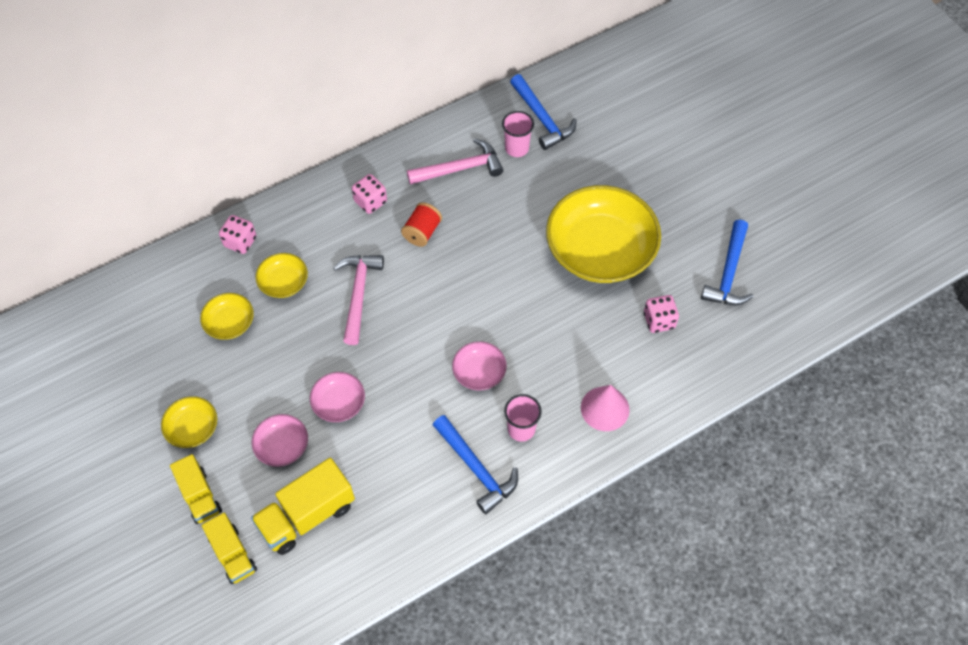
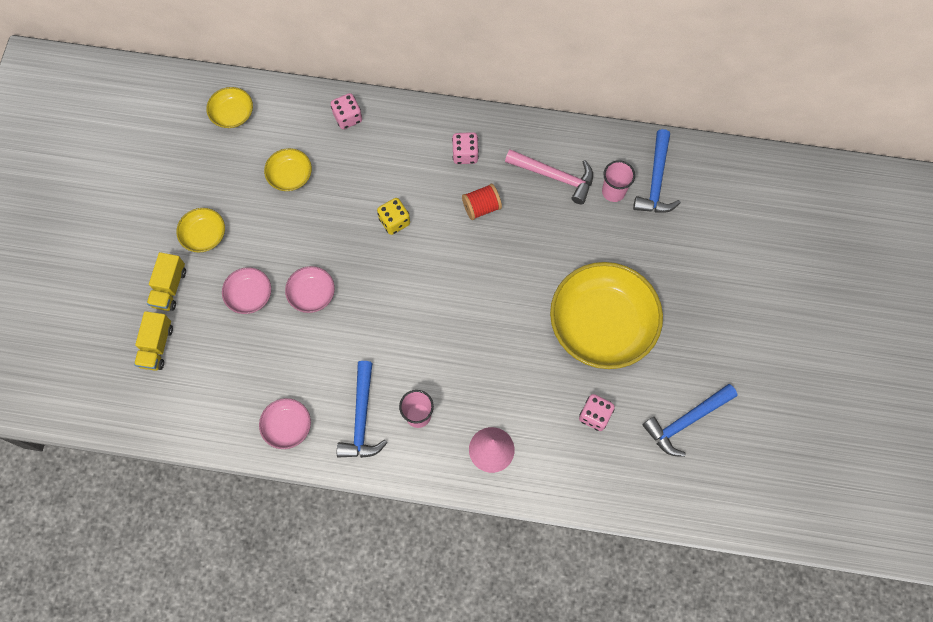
camera: 40 degrees right, 10 degrees up
(284, 282) = (351, 172): yellow bowl -> yellow bowl (232, 114)
(307, 515) = (224, 358): yellow truck -> none
(358, 294) = (394, 221): pink hammer -> yellow dice
(479, 372) = (426, 348): pink bowl -> pink bowl (287, 426)

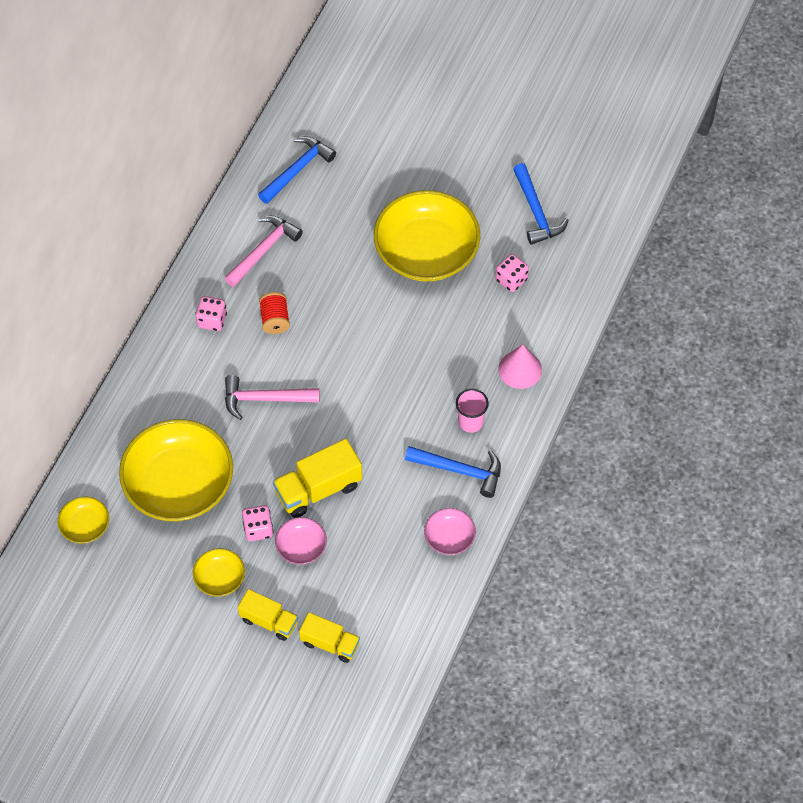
camera: 75 degrees left, 10 degrees down
(290, 175) = (179, 484): yellow bowl -> yellow bowl, size x2.21
(312, 294) = (318, 489): pink bowl -> yellow truck
(348, 117) = (131, 416): pink dice -> pink dice (258, 529)
(394, 221) = (264, 399): yellow dice -> pink hammer
(613, 191) = (296, 206): pink cup -> none
(656, 181) = (298, 169): blue hammer -> blue hammer turned 75 degrees counterclockwise

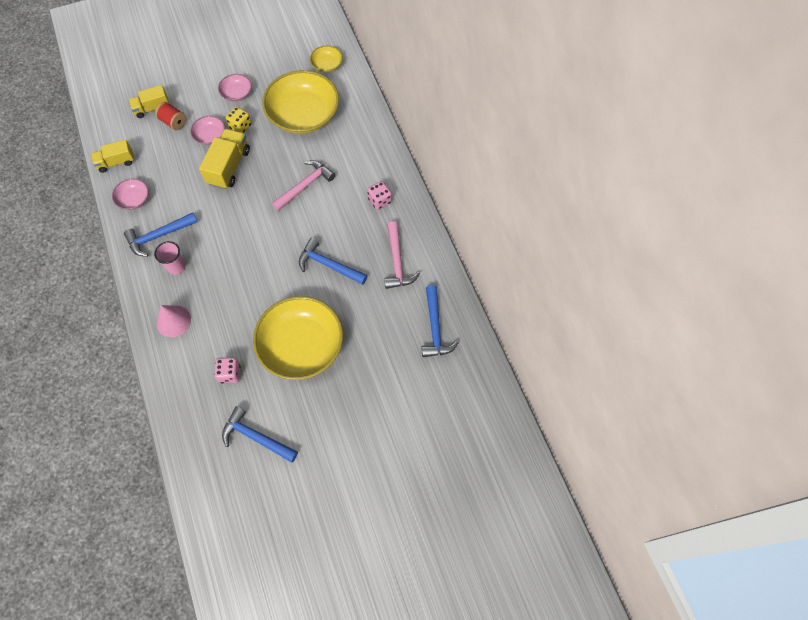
camera: 135 degrees right, 5 degrees up
(220, 578) = (237, 93): yellow bowl -> pink bowl
(258, 529) = (241, 126): pink dice -> yellow dice
(269, 621) = (193, 95): yellow truck -> yellow truck (116, 162)
(275, 320) = (346, 229): red spool -> red spool (173, 122)
(328, 300) = (328, 265): none -> blue hammer

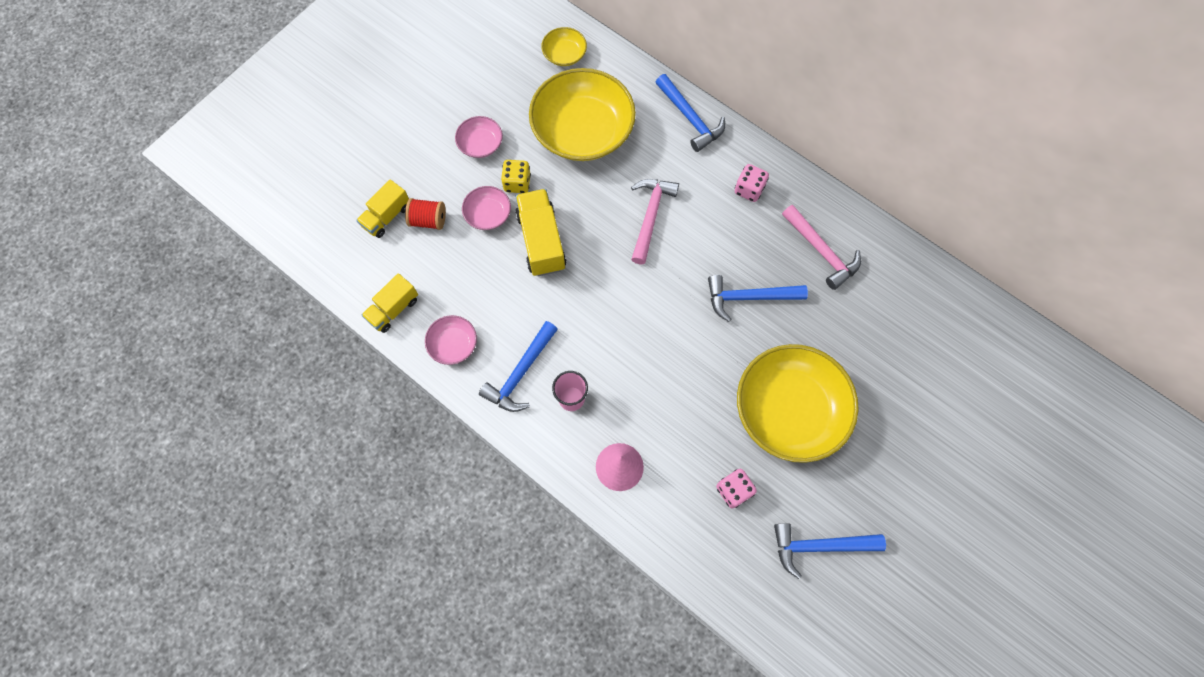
camera: 30 degrees left, 5 degrees up
(435, 328) = (918, 305): blue hammer -> blue hammer (690, 118)

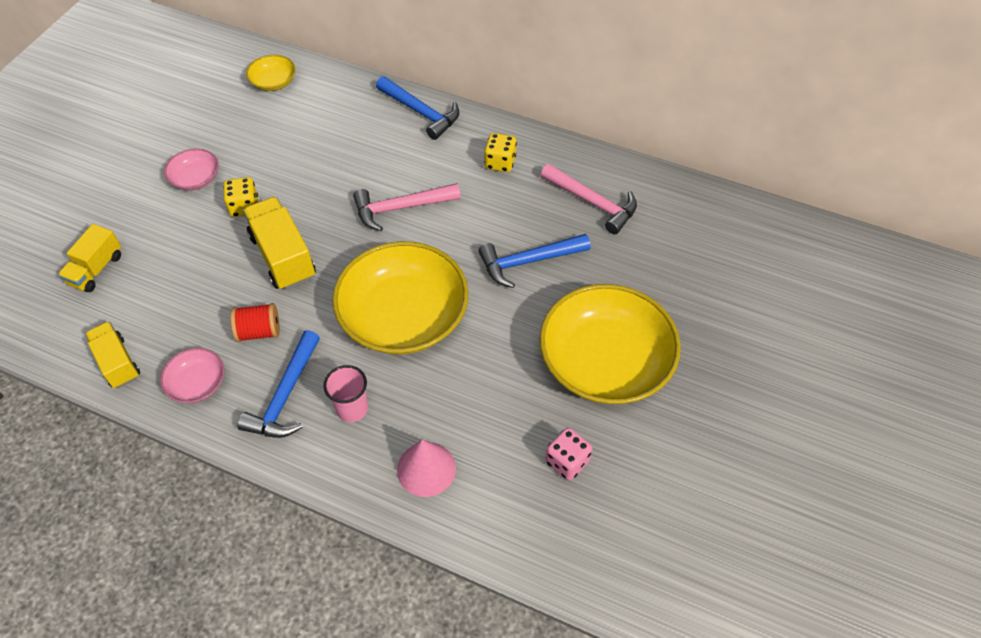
camera: 15 degrees left, 15 degrees down
(393, 309) = (117, 363): yellow truck -> yellow truck turned 120 degrees clockwise
(428, 220) = (146, 263): red spool -> red spool (259, 331)
(488, 214) = (216, 243): pink bowl -> none
(582, 130) = (308, 144): yellow bowl -> yellow bowl (403, 316)
(650, 216) = (400, 208): pink hammer -> pink hammer turned 105 degrees counterclockwise
(749, 189) = (500, 163): pink dice -> yellow dice
(819, 546) = (683, 497): blue hammer -> none

